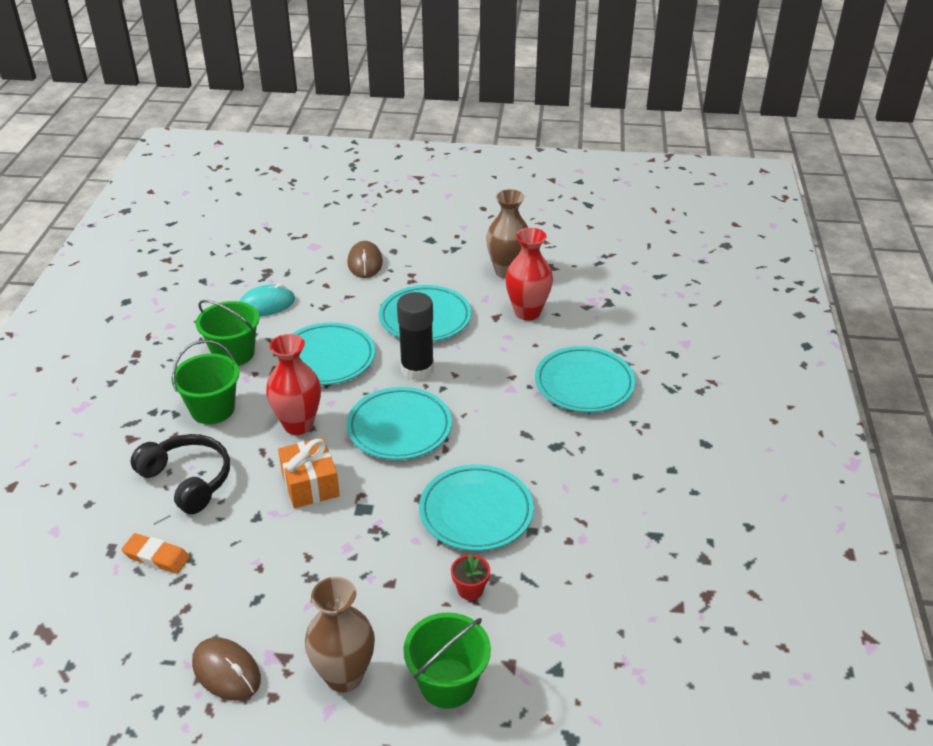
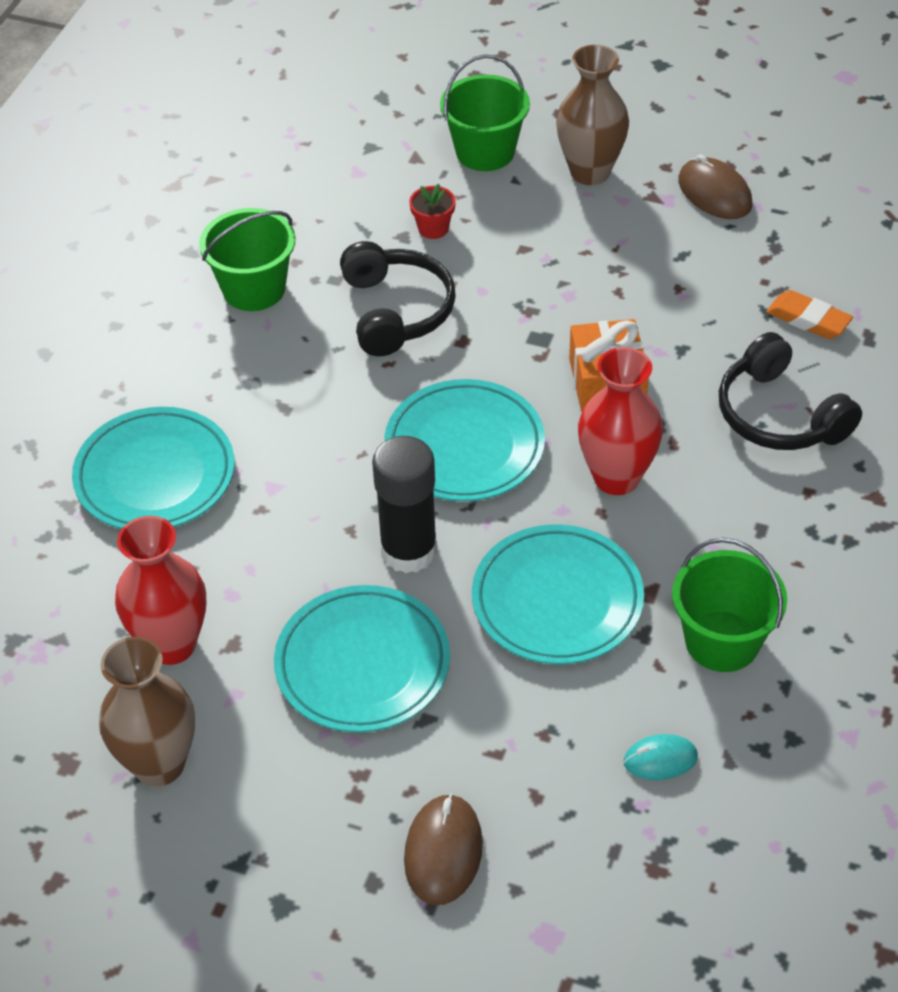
camera: 165 degrees left, 10 degrees up
(212, 409) = (752, 529): green bucket -> green bucket (254, 289)
(266, 304) = (660, 759): turquoise mouse -> turquoise mouse, size x0.64
(476, 512) = (395, 311): turquoise plate -> black headphones

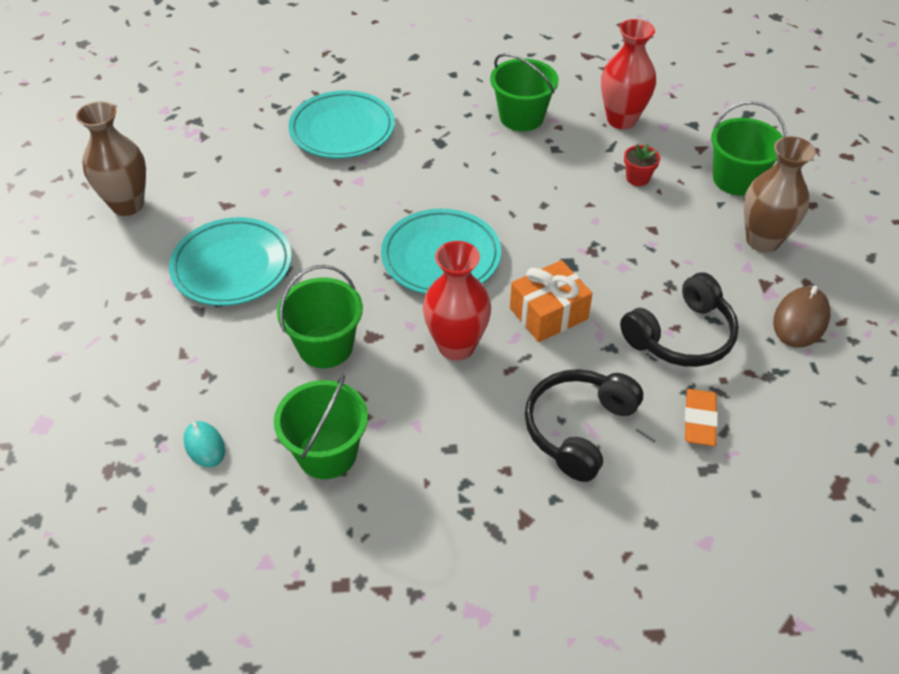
camera: 65 degrees right, 0 degrees up
(171, 644) = (216, 180): red vase -> red vase (621, 120)
(395, 311) = (545, 185): black headphones -> black headphones (681, 335)
(409, 550) = (335, 258): black glue stick -> none
(443, 852) = (96, 351): brown mouse -> none
(557, 600) = (325, 346): turquoise plate -> green bucket

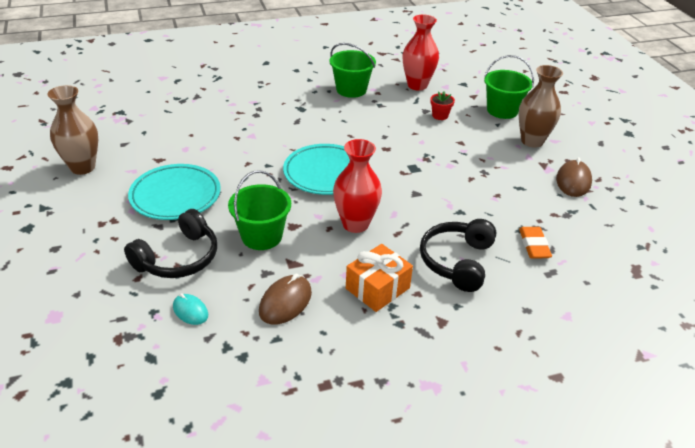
camera: 15 degrees left, 10 degrees down
(327, 453) = (285, 302): green bucket -> brown mouse
(342, 130) = (230, 108): turquoise plate -> none
(548, 313) = (411, 197): orange gift -> orange gift (377, 288)
(681, 335) = (503, 199): black headphones -> black headphones (178, 258)

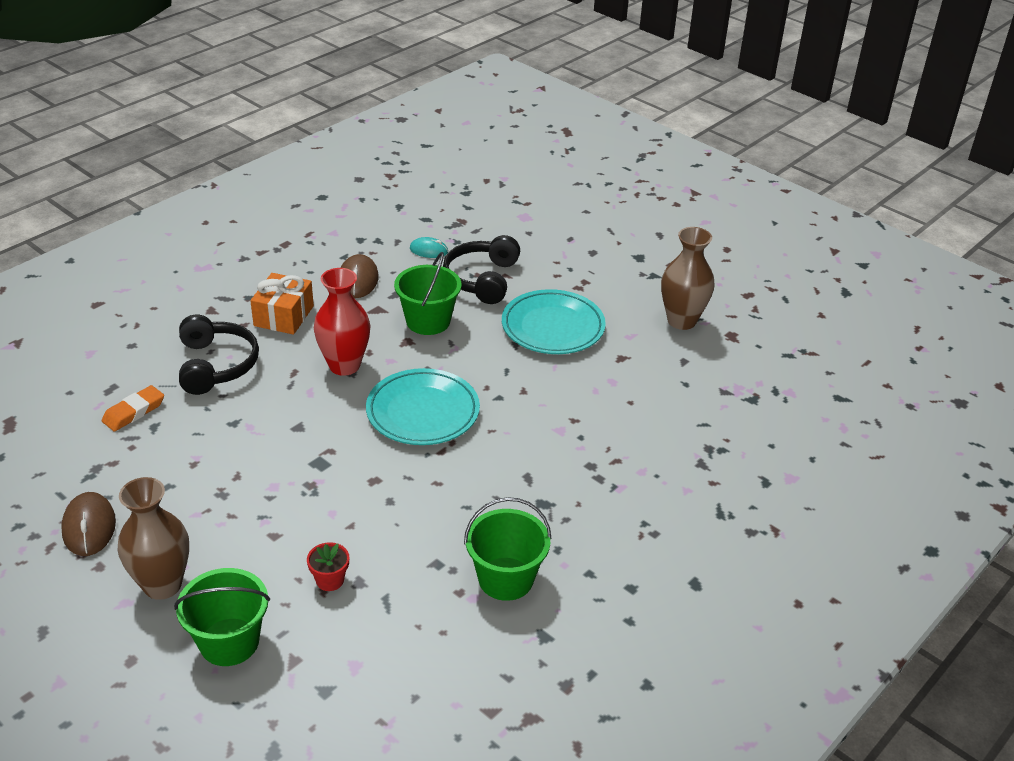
camera: 150 degrees right, 0 degrees up
(417, 85) = (406, 643): red vase -> none
(534, 245) = (134, 412): orange eraser -> orange eraser turned 75 degrees clockwise

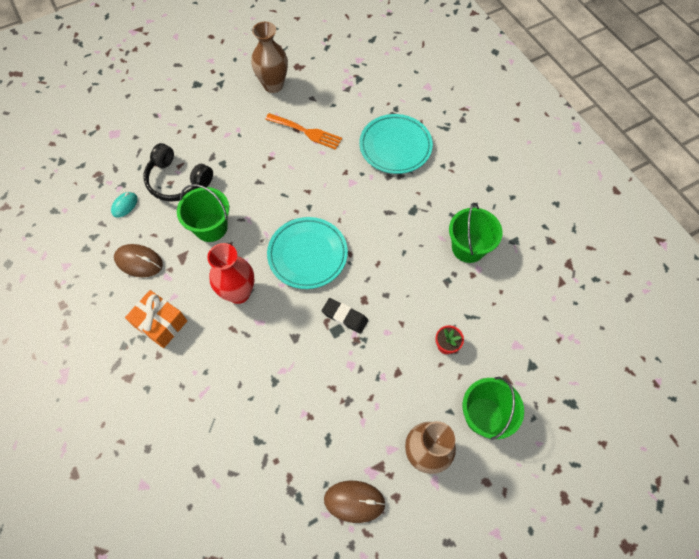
camera: 70 degrees left, 25 degrees up
(134, 412) = (235, 455): orange eraser -> none
(215, 365) = (201, 384): black headphones -> none
(342, 466) = (345, 317): none -> black eraser
(553, 327) = (250, 155): turquoise plate -> turquoise plate (395, 146)
(621, 368) = (306, 132): none -> orange fork

